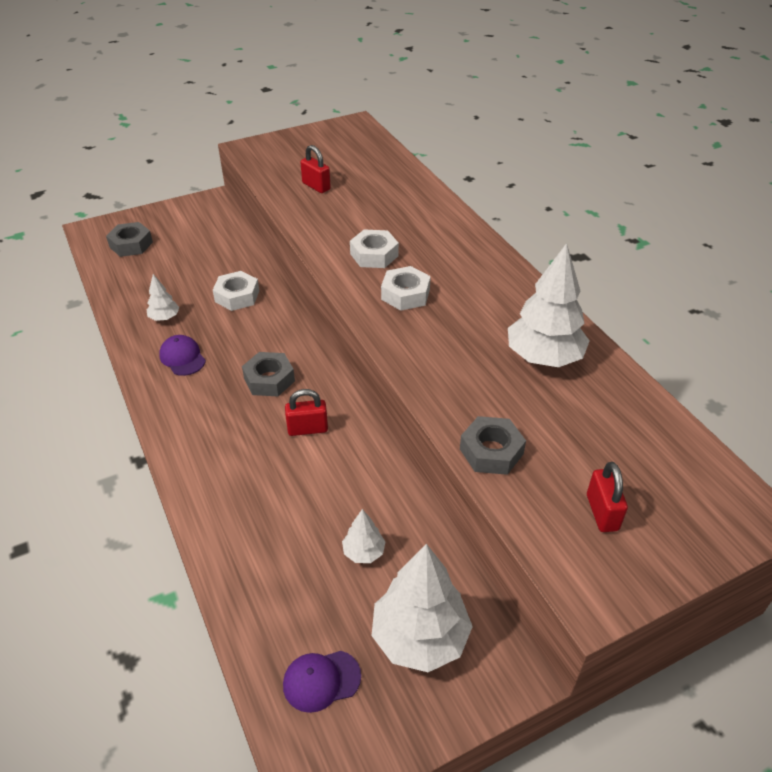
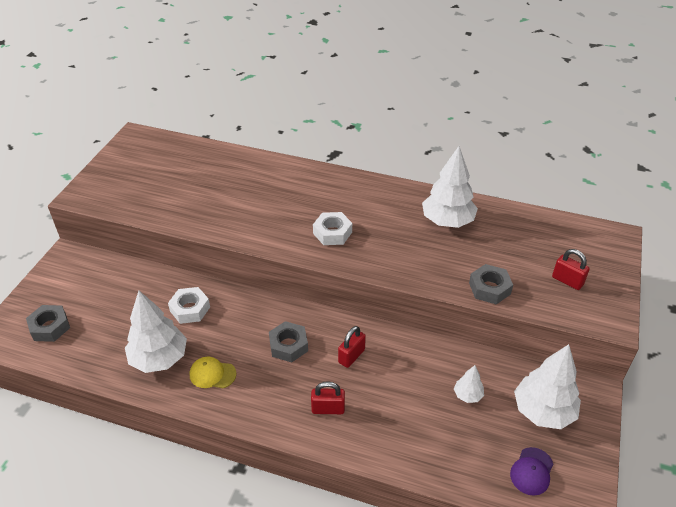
camera: 45 degrees left, 0 degrees up
(164, 318) = (159, 358): white tree -> white tree, size x2.08
(182, 357) = (212, 374): purple cap -> yellow cap
(316, 186) = (175, 196): red padlock -> red padlock (328, 409)
(374, 255) = (280, 220): white nut -> none

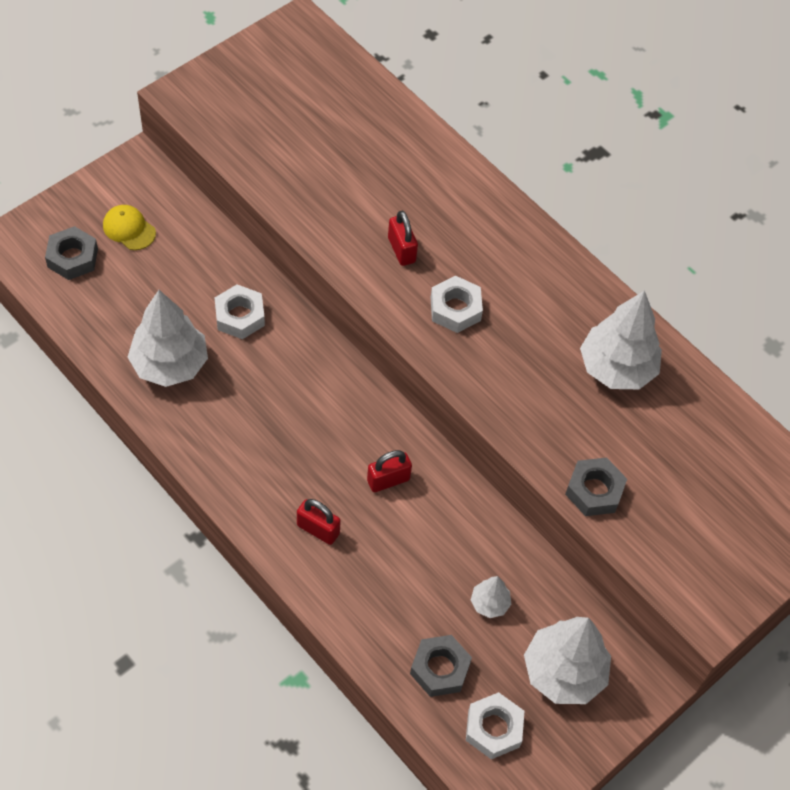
camera: 25 degrees right, 15 degrees up
(212, 374) = (217, 416): yellow cap -> yellow cap (129, 229)
(288, 345) = (324, 426): grey nut -> grey nut (440, 669)
(531, 471) = (493, 728): purple cap -> white nut
(567, 281) = (703, 534): red padlock -> red padlock (401, 250)

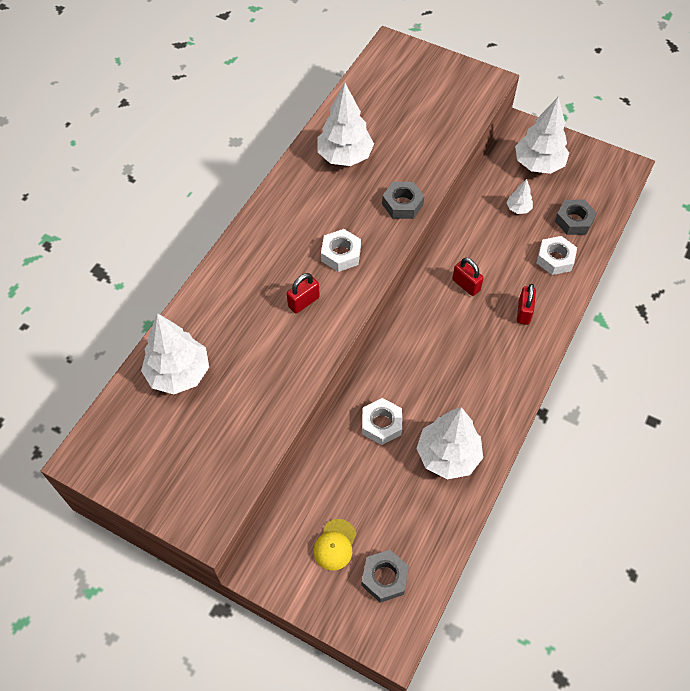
camera: 105 degrees left, 0 degrees up
(359, 116) = (179, 373): none -> white tree
(493, 728) = (592, 186): white nut -> white nut (555, 259)
(594, 491) = (441, 147): grey nut -> grey nut (402, 204)

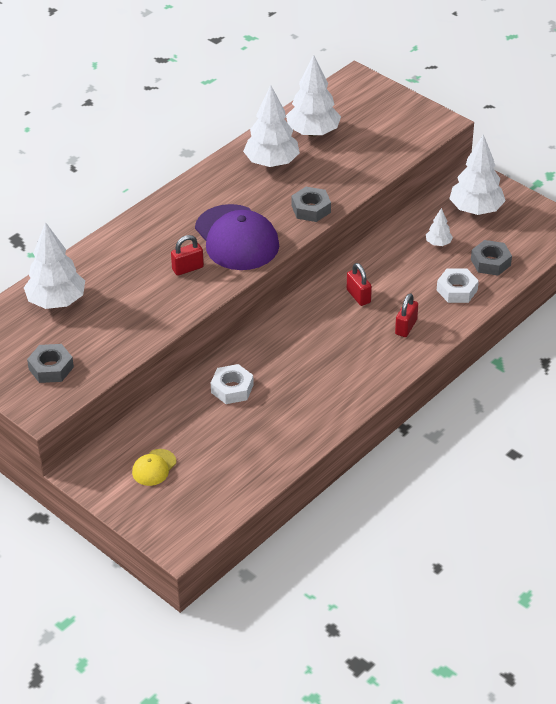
camera: 15 degrees right, 15 degrees down
(341, 254) = (236, 238): white nut -> purple cap
(384, 578) = (189, 499): grey nut -> grey nut (51, 368)
(448, 455) = (284, 423): white tree -> white tree (313, 132)

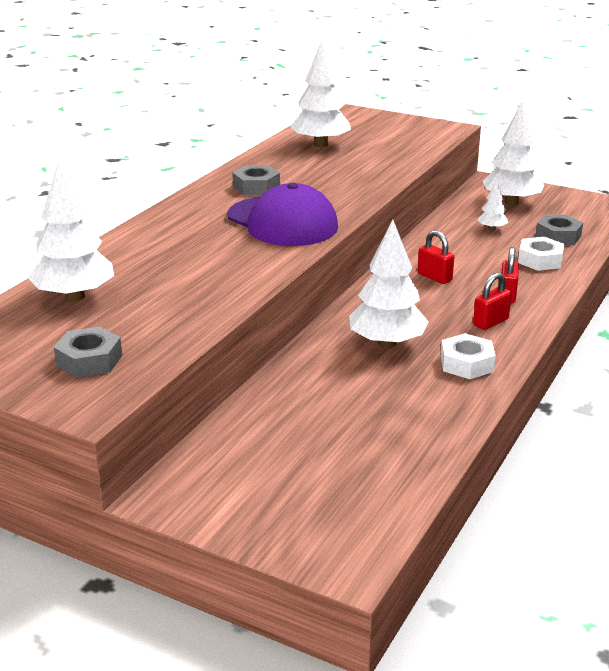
camera: 15 degrees left, 15 degrees down
(154, 467) = (267, 474): yellow cap -> none
(187, 268) = (236, 251): red padlock -> red padlock (490, 322)
(232, 389) = (332, 376): white nut -> white nut (466, 364)
(272, 163) = (289, 167): white tree -> white tree (387, 343)
(311, 209) = (355, 193): grey nut -> grey nut (256, 187)

